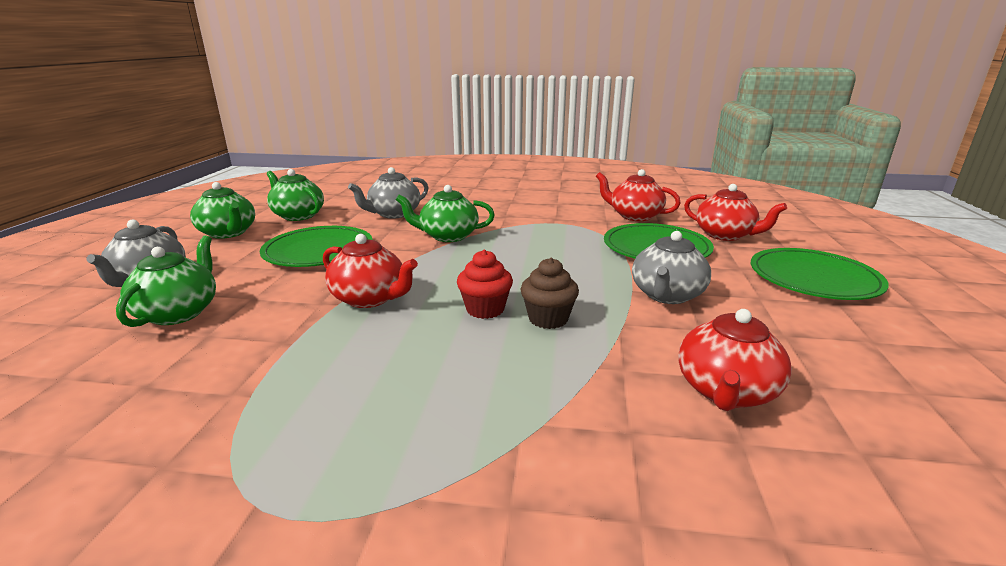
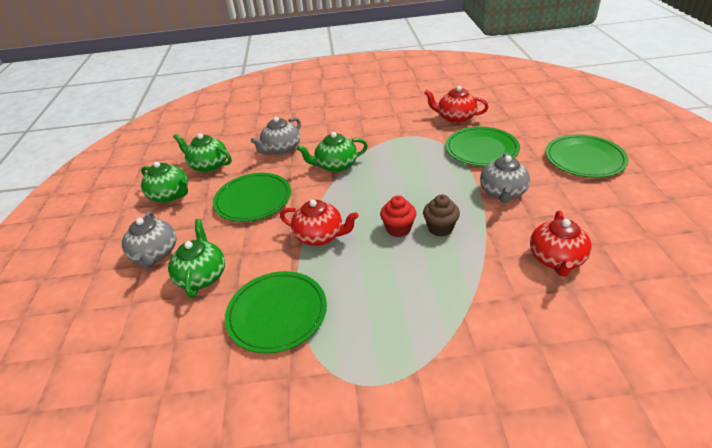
camera: 10 degrees left, 15 degrees up
(230, 374) = (277, 313): none -> green plate
(725, 235) = (521, 127): red teapot -> none

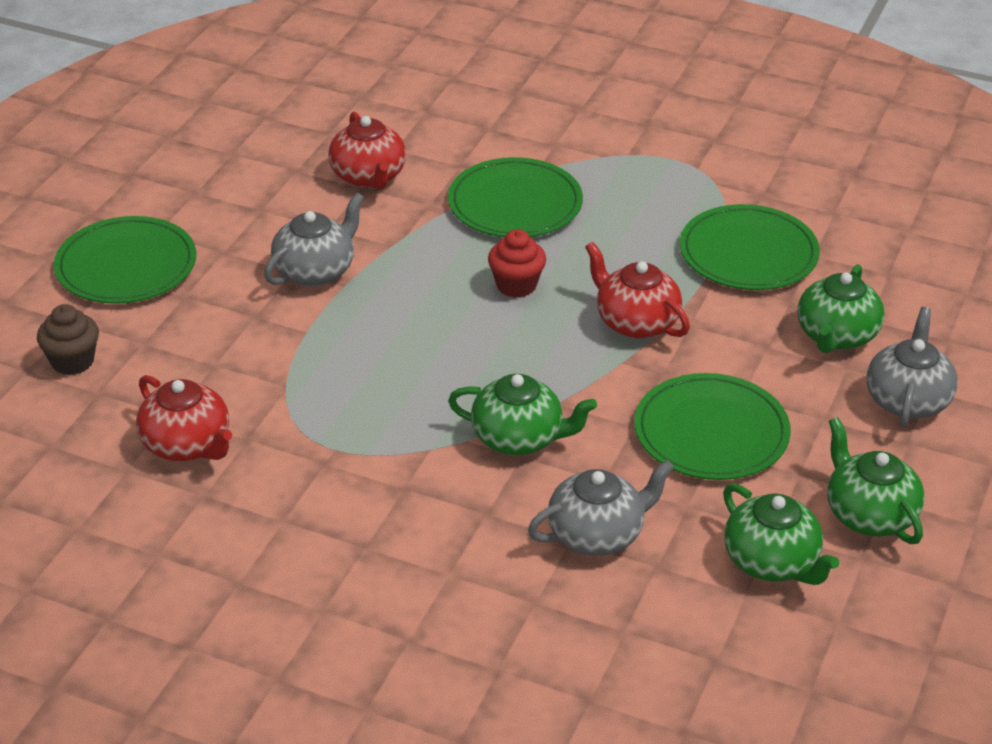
camera: 155 degrees left, 0 degrees up
(440, 228) = (459, 262): brown cupcake -> brown cupcake (72, 361)
(481, 149) = (242, 353): green plate -> green plate (515, 204)
(556, 259) = (368, 177): red teapot -> red teapot turned 120 degrees clockwise

